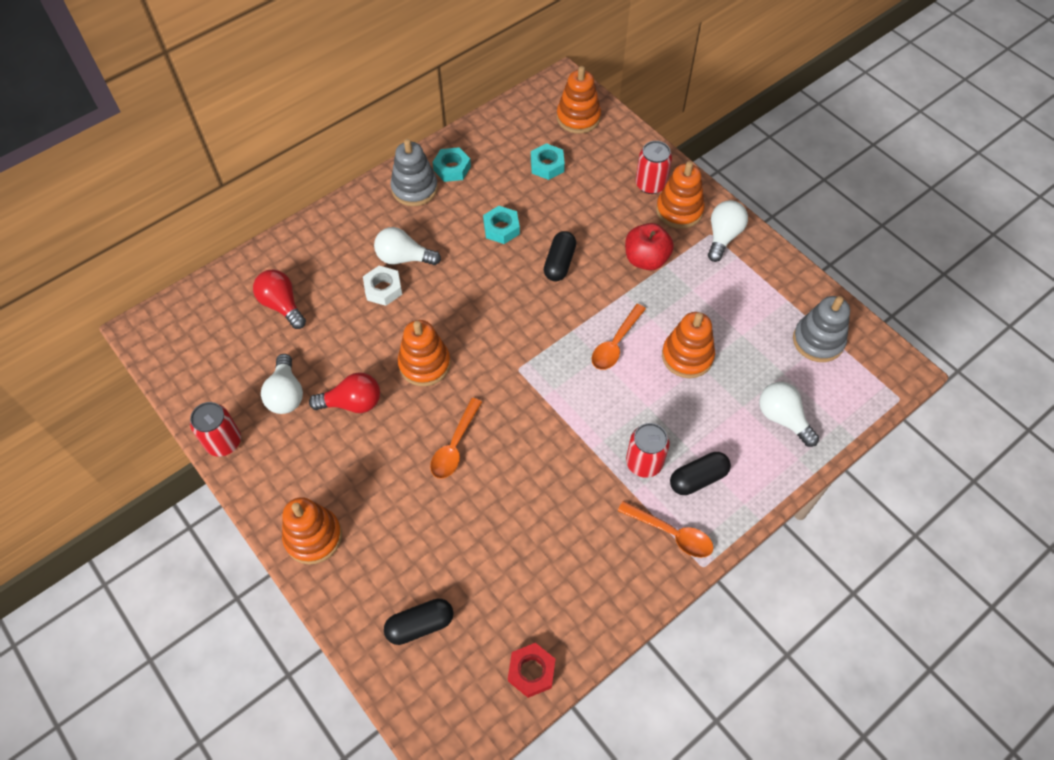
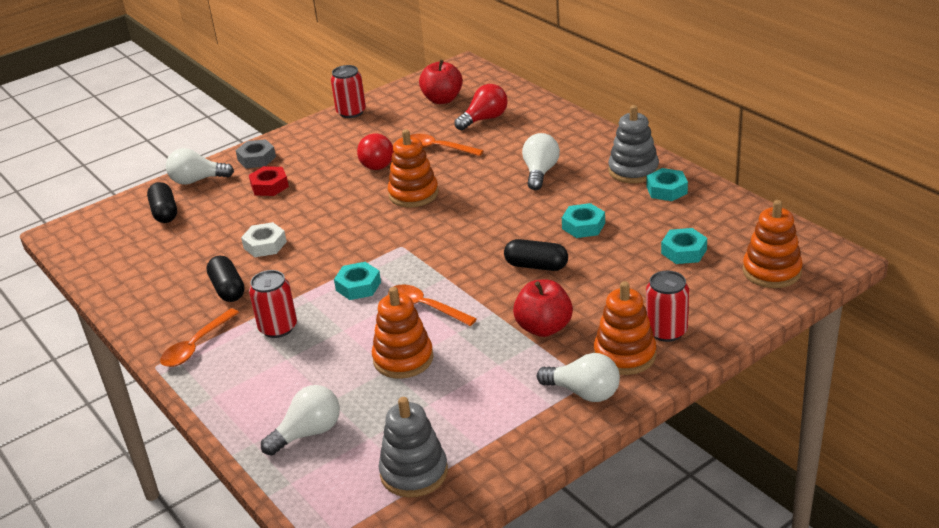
camera: 95 degrees right, 25 degrees down
(222, 347) = (442, 99): none -> red apple
(286, 394) = (391, 132): white light bulb -> white light bulb (197, 180)
(313, 537) = (256, 159): orange stacking toy -> grey nut
(383, 289) = (502, 165): white nut -> white nut (265, 245)
(455, 445) = (323, 216): orange spoon -> orange spoon (438, 148)
(531, 671) = (102, 268): red nut -> red nut (269, 186)
(581, 400) = (358, 286): none -> turquoise nut
(698, 478) = (250, 364): black capsule -> black capsule (228, 289)

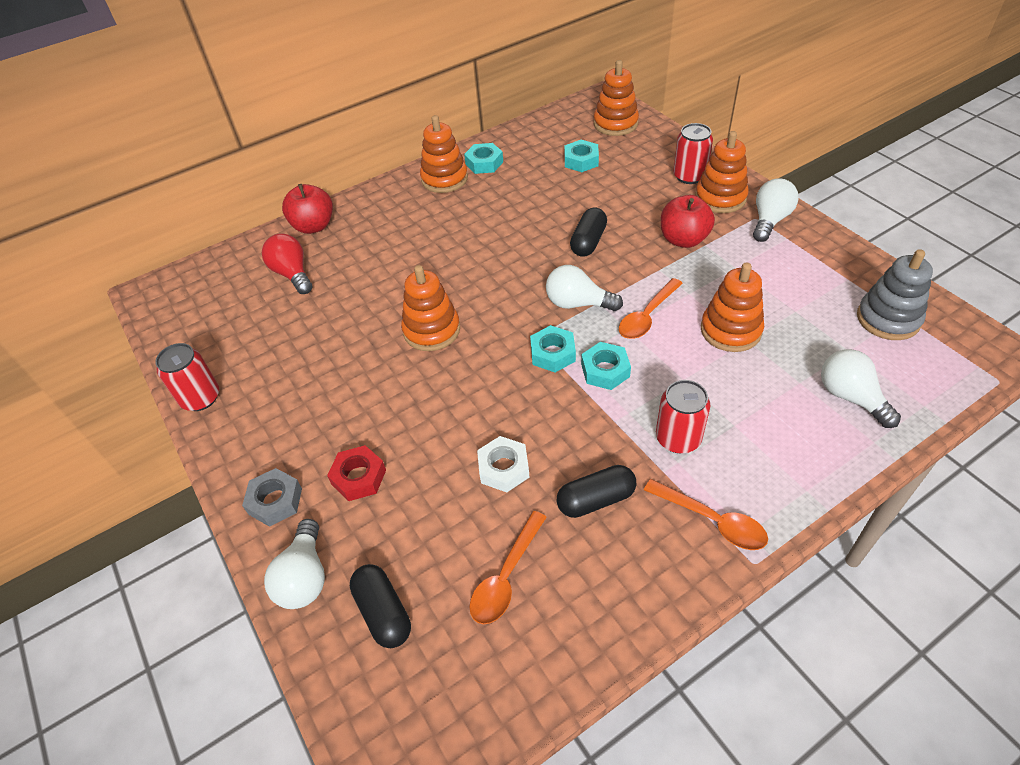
camera: 85 degrees left, 15 degrees up
(164, 212) = (383, 612): black capsule -> black capsule turned 75 degrees clockwise
(377, 162) = (347, 365): red light bulb -> none
(438, 148) = (339, 311): orange spoon -> orange spoon (506, 576)
(442, 99) = (223, 309): red apple -> red apple (314, 226)
(540, 172) = (424, 235): white light bulb -> white light bulb (578, 303)
(583, 226) = (529, 211): turquoise nut -> turquoise nut (553, 353)
(633, 170) = (444, 179): grey stacking toy -> orange stacking toy

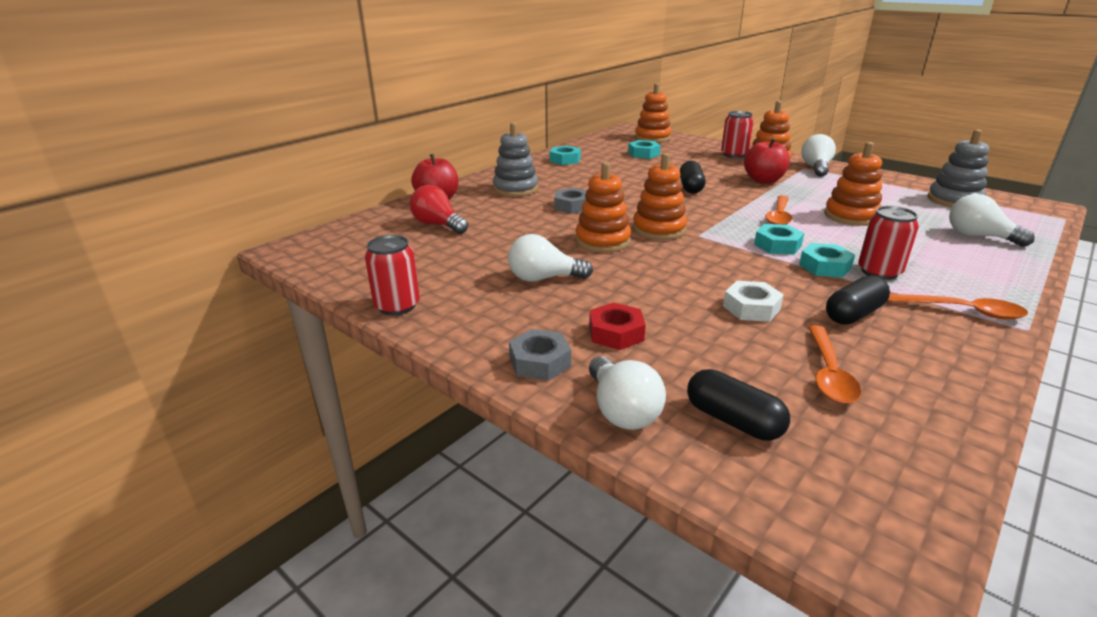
camera: 20 degrees left, 20 degrees down
(399, 217) = (515, 189): none -> grey stacking toy
(438, 260) = (572, 206): none -> grey nut
(444, 179) = (538, 169): orange stacking toy -> orange stacking toy (659, 229)
(553, 353) = (723, 241): turquoise nut -> turquoise nut (824, 266)
(578, 303) = (716, 216): white light bulb -> white light bulb (544, 278)

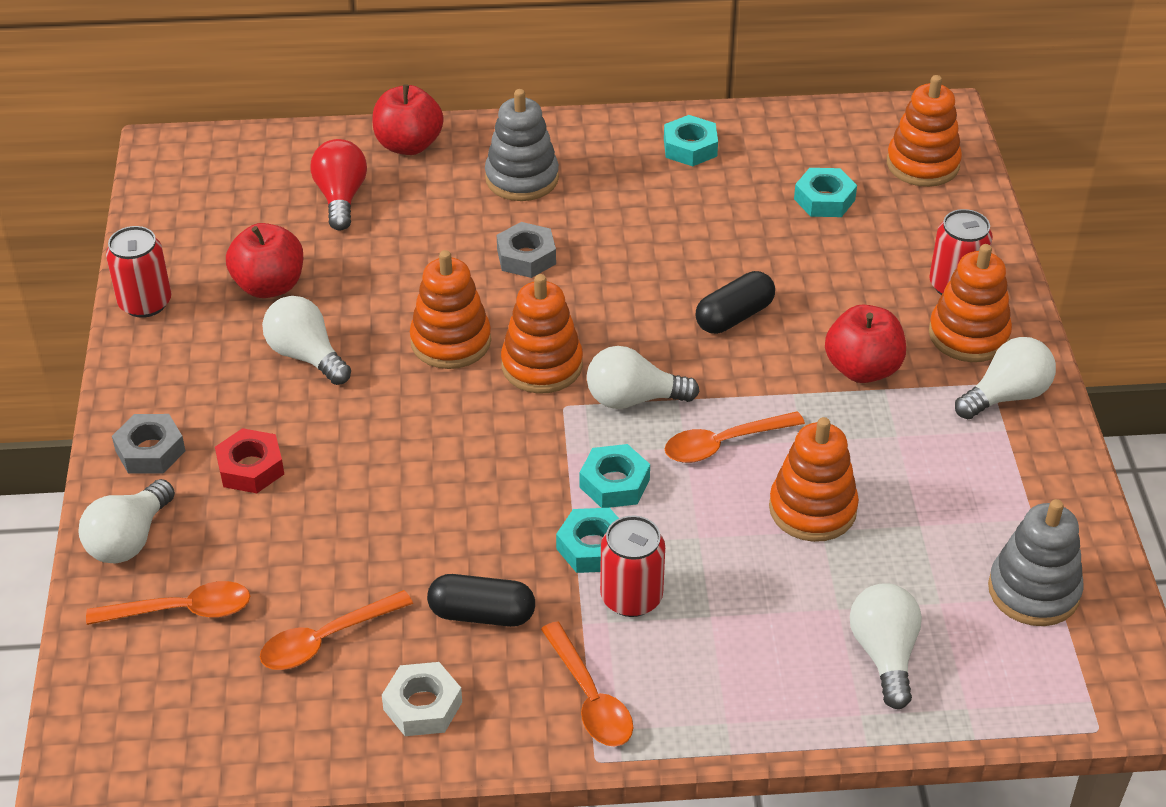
camera: 45 degrees right, 15 degrees up
(464, 266) = (269, 286): none -> red apple
(717, 221) = (633, 399): none -> white light bulb
(733, 420) = (181, 610): black capsule -> orange spoon
(751, 308) = (409, 533): white nut -> white nut (422, 706)

